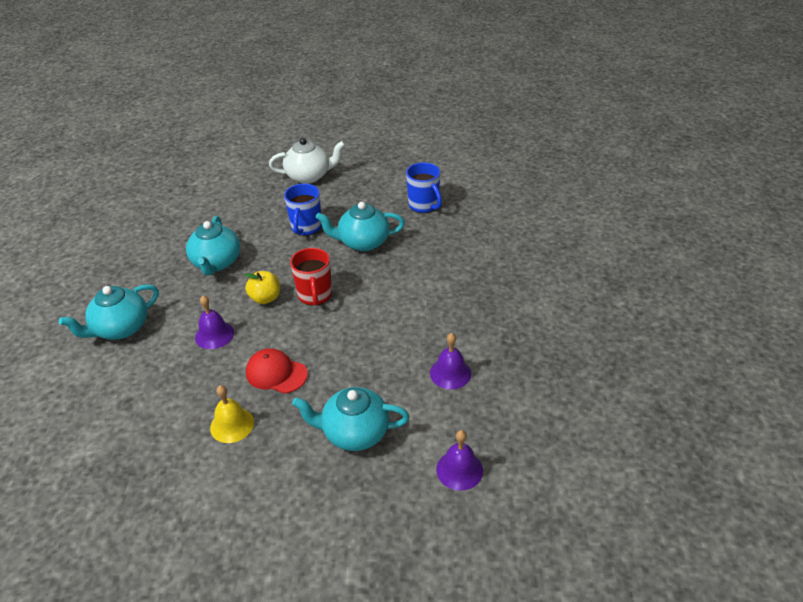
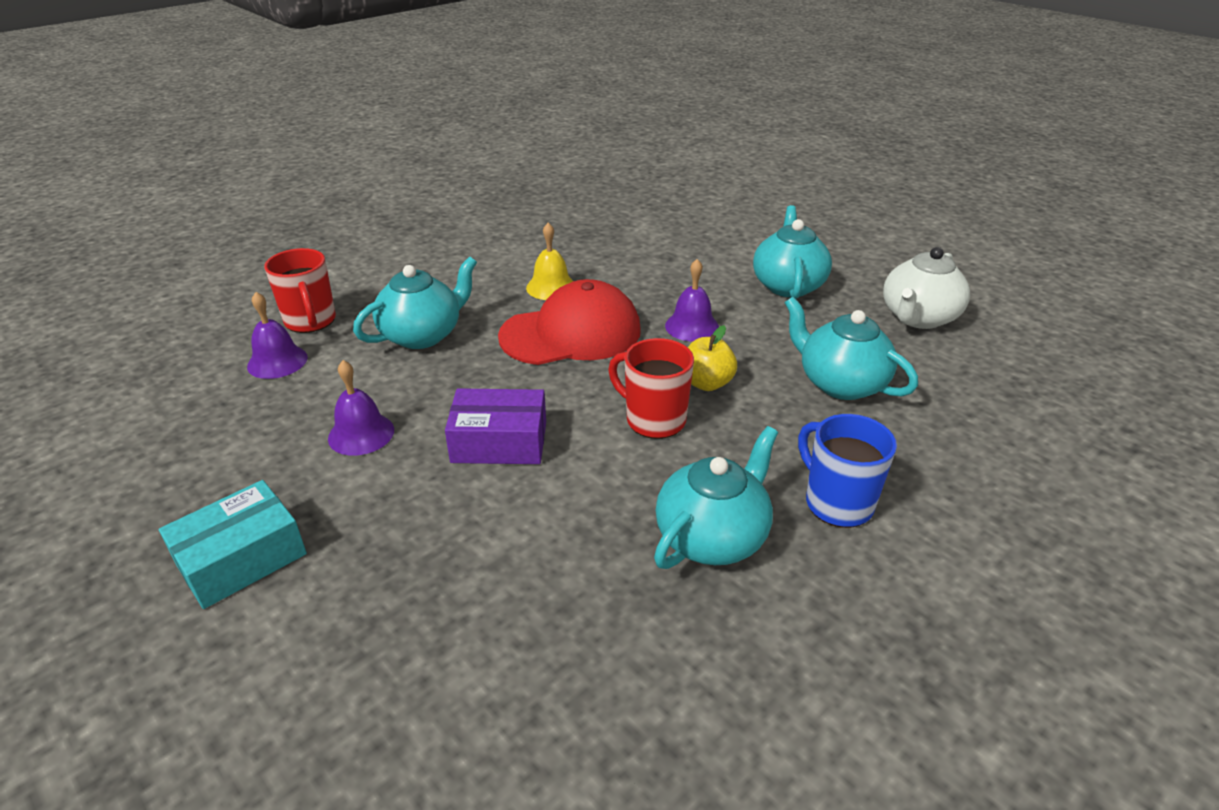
camera: 135 degrees right, 5 degrees down
(276, 373) = (571, 333): red cap -> red cap, size x1.67
(309, 176) = (1041, 616): white teapot -> white teapot (918, 318)
(391, 327) = (499, 442): none -> purple box
(411, 504) = (310, 321): none -> red mug
(424, 205) = (725, 712): blue mug -> none
(544, 336) = (241, 558): none -> turquoise box

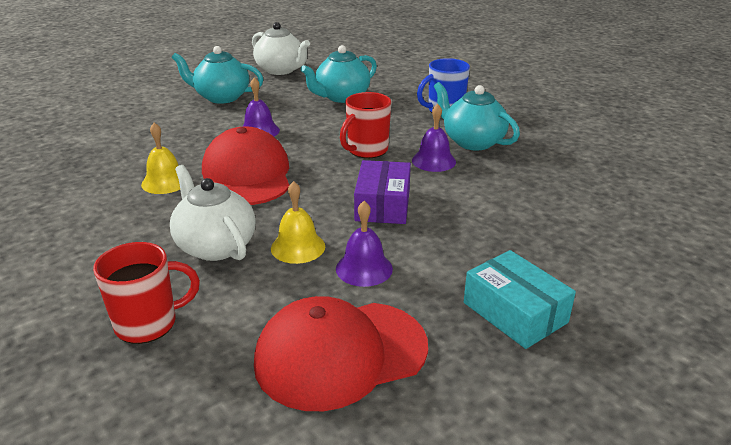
camera: 85 degrees left, 5 degrees down
(228, 427) = (340, 354): none -> red cap
(277, 361) = (226, 337): purple bell -> purple bell (433, 161)
(412, 385) = (298, 247): none -> yellow bell
(422, 335) = (215, 246): turquoise teapot -> white teapot
(706, 383) = (330, 132): yellow apple -> none

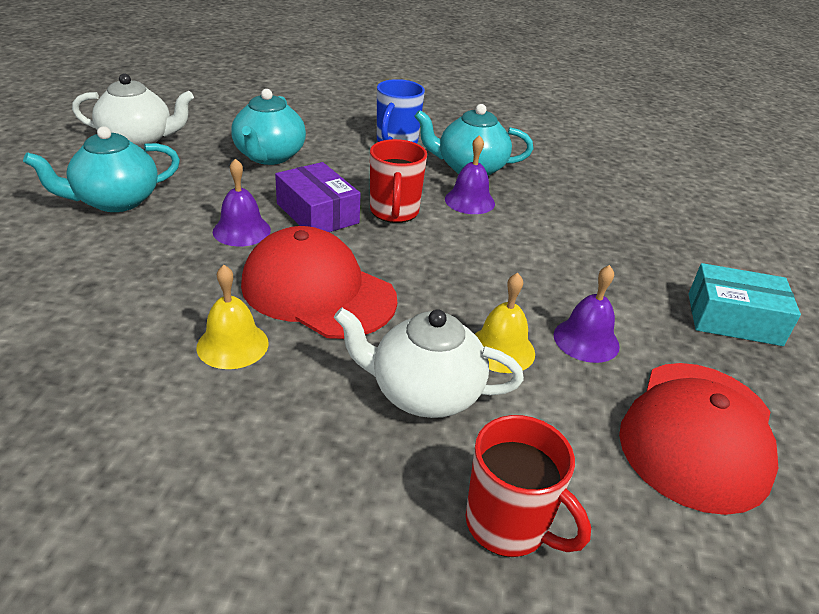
camera: 45 degrees left, 5 degrees up
(148, 324) = (509, 525): red mug -> red mug turned 105 degrees clockwise
(382, 204) = (499, 266): purple box -> purple box (317, 213)

